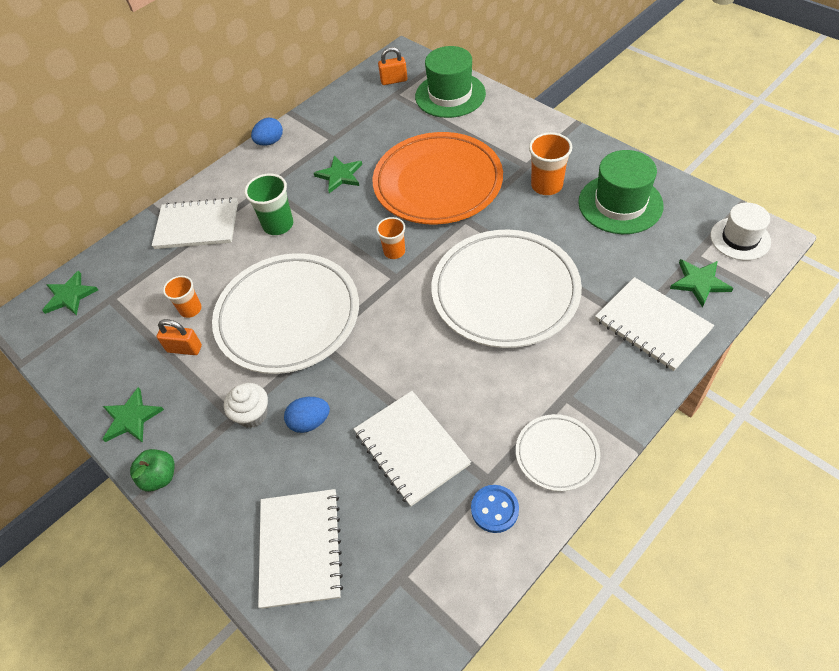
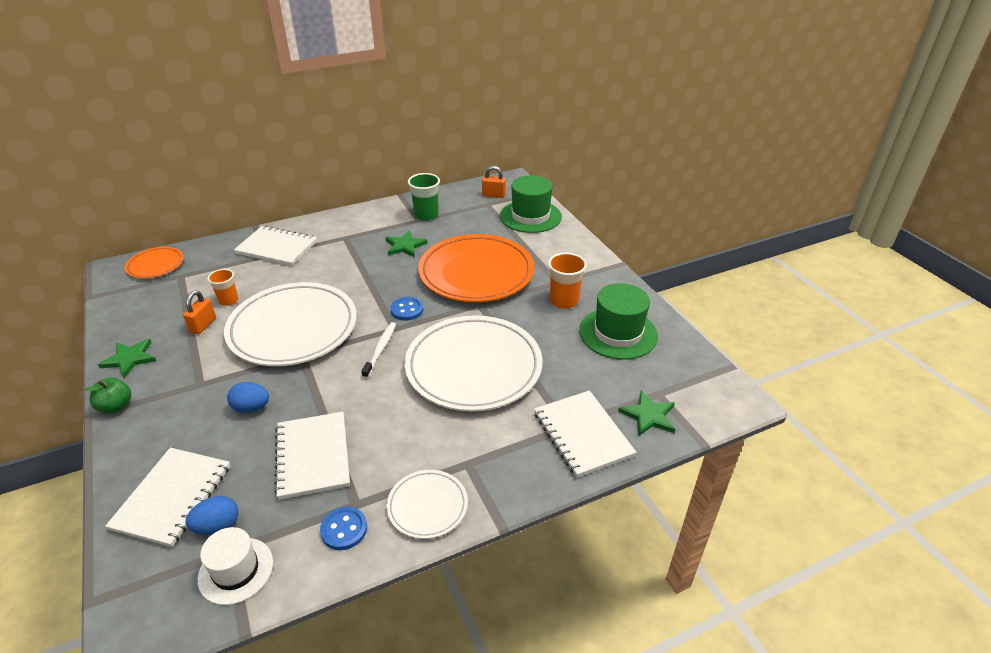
camera: 15 degrees right, 15 degrees down
(70, 296) = (155, 265): green star -> orange plate
(184, 348) = (203, 325): orange padlock -> orange padlock turned 75 degrees clockwise
(252, 414) = (214, 387): white cupcake -> none
(270, 142) = (371, 209): blue egg -> blue egg (218, 526)
(278, 225) = (334, 265): green cup -> green cup (426, 215)
(394, 251) = (407, 310): orange cup -> blue button
(398, 306) = (380, 349): none -> white toothbrush
(740, 238) = (710, 393): white hat -> white hat (236, 570)

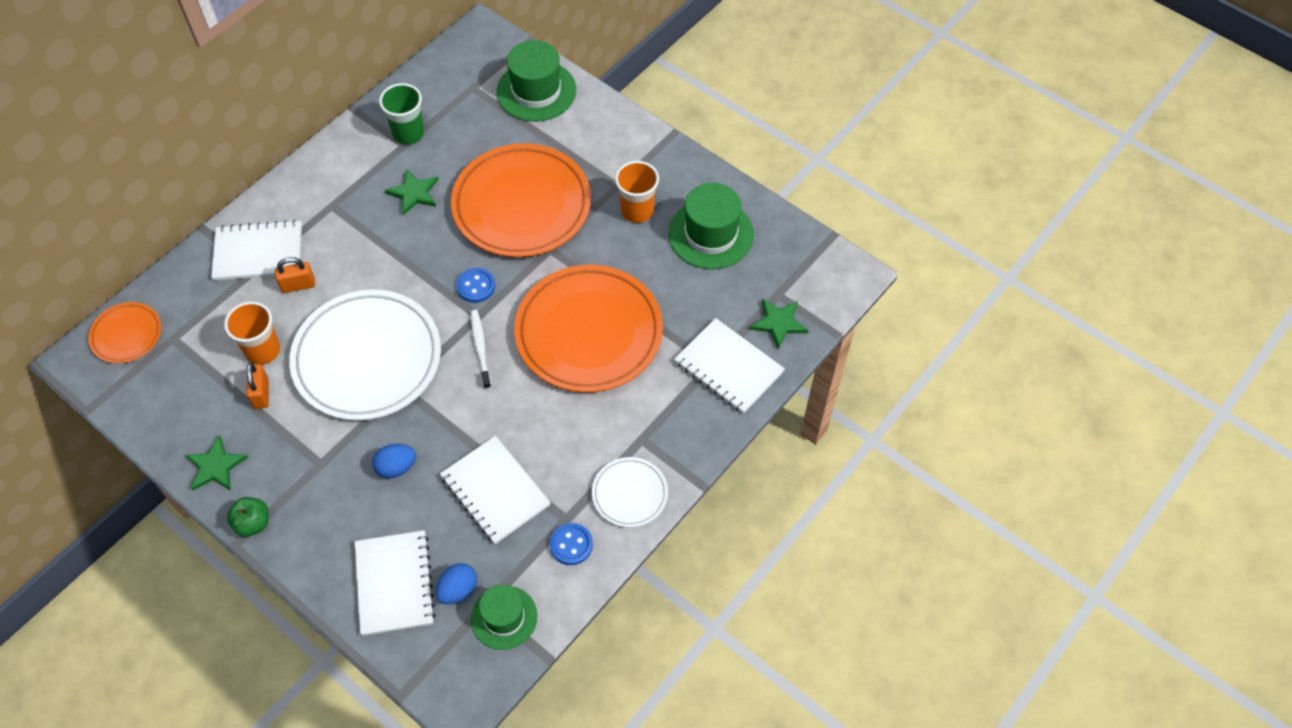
camera: 25 degrees left, 20 degrees up
(228, 300) = (263, 350): orange cup -> orange cup, size x1.50
(236, 570) = (504, 617): white hat -> green hat
(473, 367) = (589, 332): white plate -> orange plate
(493, 195) = (472, 68): orange padlock -> orange padlock (298, 285)

